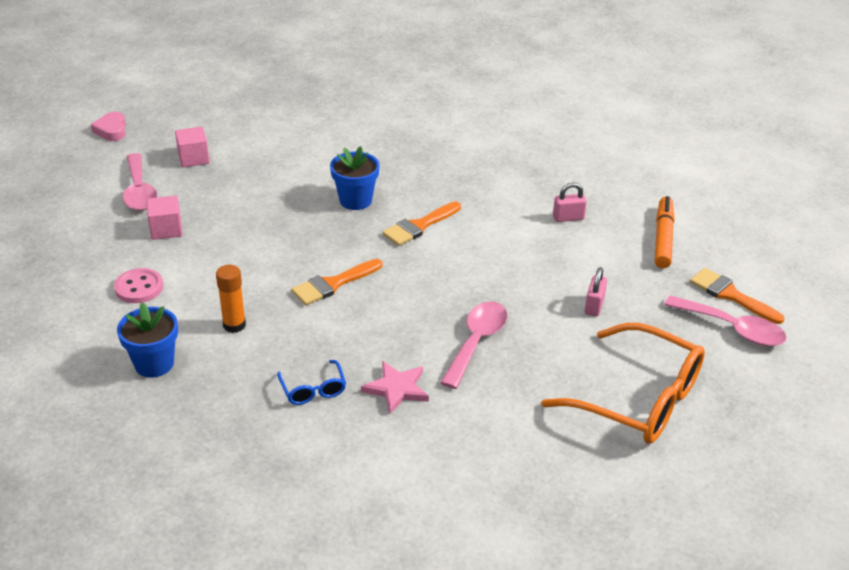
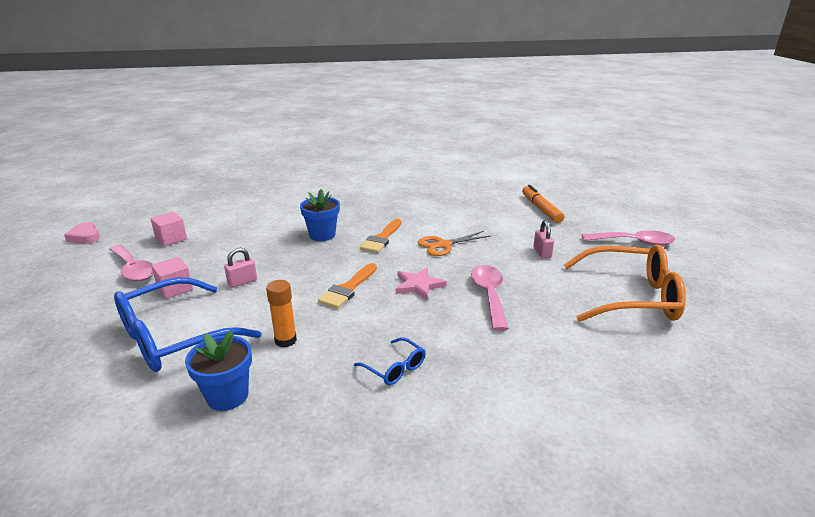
camera: 25 degrees left, 10 degrees down
(139, 287) = (173, 337): pink button -> blue glasses
(396, 389) = (462, 345): pink star -> pink star (418, 285)
(484, 258) = (443, 245): none -> orange scissors
(568, 218) = (475, 212): pink padlock -> pink padlock (242, 282)
(730, 295) = (611, 226): orange brush -> none

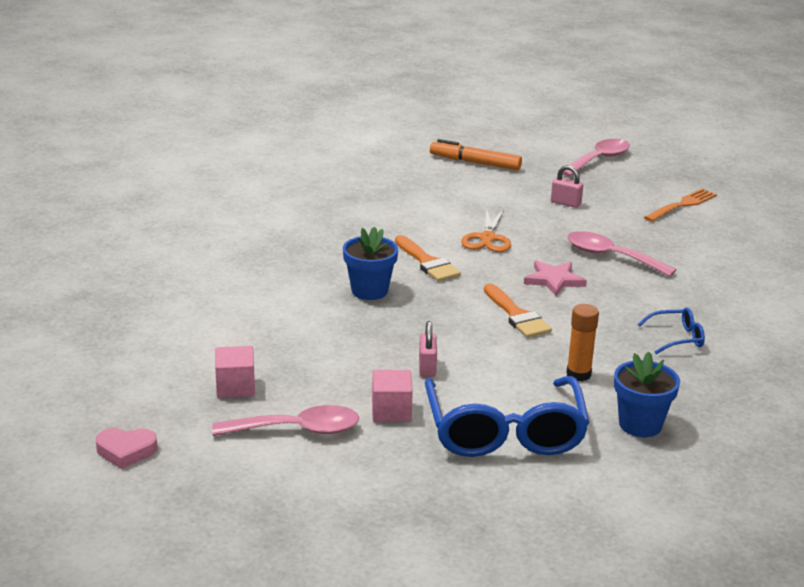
camera: 55 degrees left, 0 degrees up
(631, 297) = (682, 205): orange glasses -> orange fork

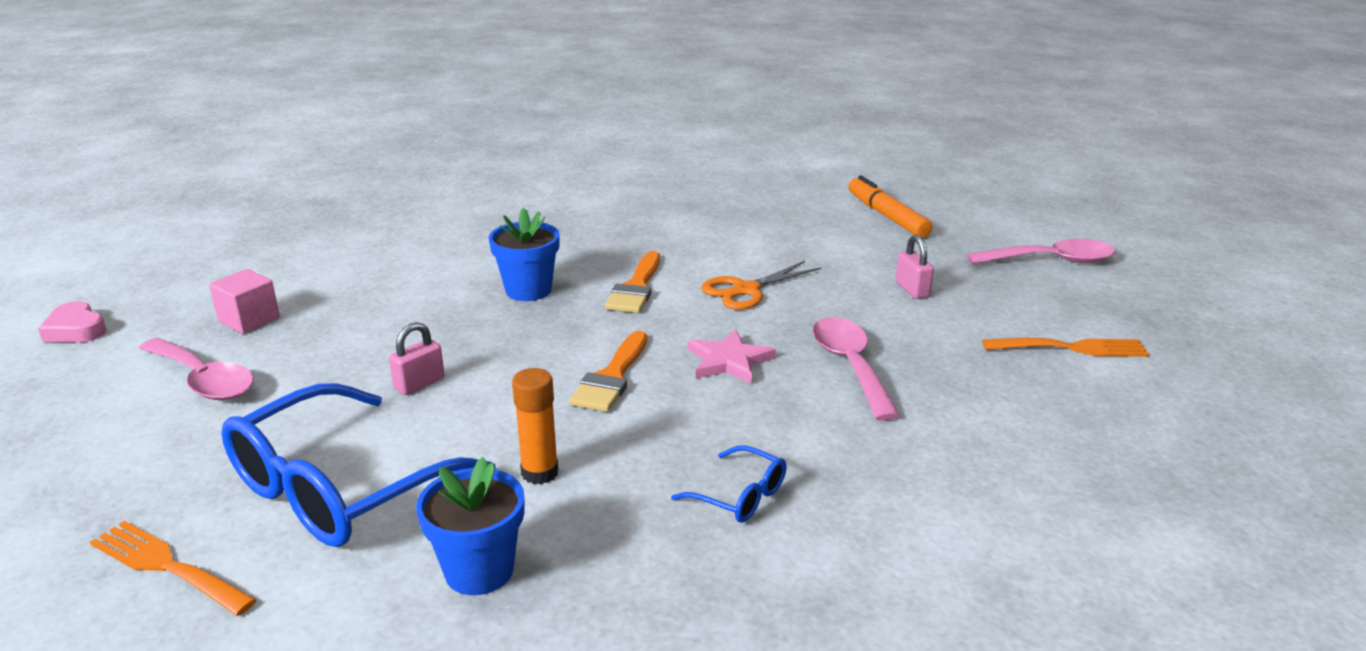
camera: 45 degrees right, 0 degrees up
(391, 411) = (300, 407): pink cube -> none
(505, 506) = (167, 566): none -> orange fork

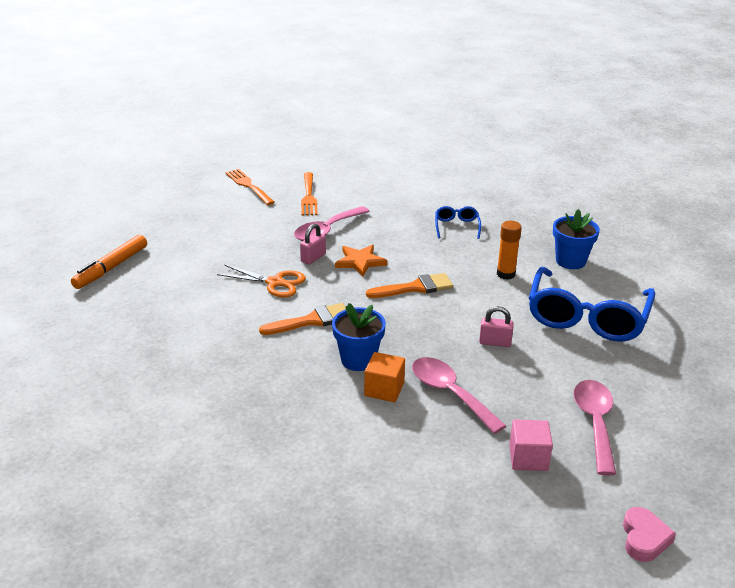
camera: 125 degrees left, 5 degrees up
(167, 566) = (678, 330): orange fork -> orange fork (308, 196)
(338, 489) = (587, 317): blue glasses -> blue glasses turned 105 degrees clockwise
(462, 287) = (384, 389): none -> orange cube
(729, 361) = (360, 262): pink star -> orange star
(912, 290) = (222, 235): pink padlock -> pink padlock (313, 258)
(1051, 261) = (143, 205): pink spoon -> pink spoon (450, 393)

